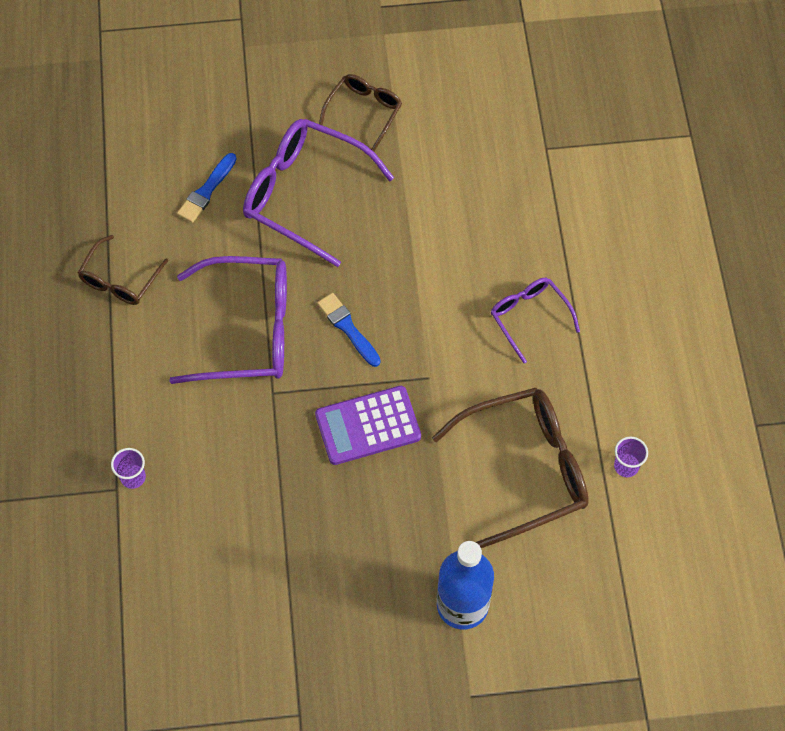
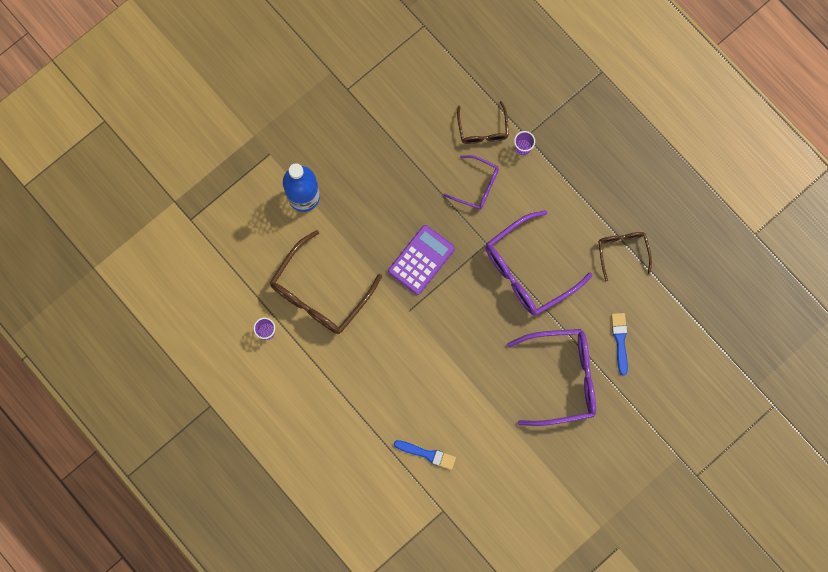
camera: 145 degrees right, 15 degrees up
(348, 328) = (474, 310): blue brush -> blue brush (427, 454)
(364, 112) = (570, 460): brown glasses -> brown glasses (483, 129)
(529, 317) = (377, 387): purple glasses -> purple glasses (476, 186)

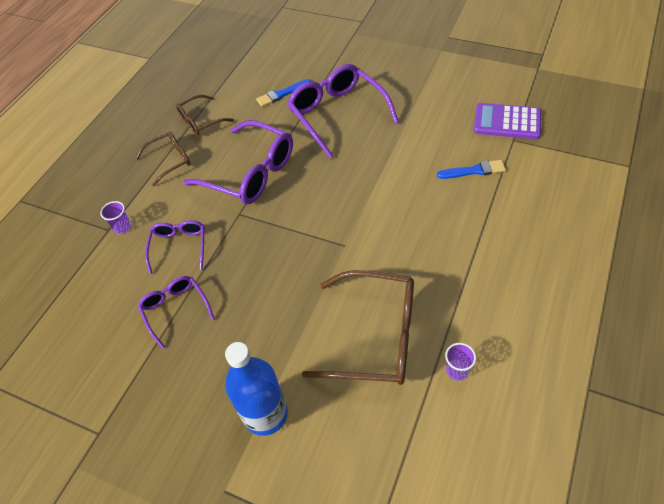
camera: 110 degrees left, 25 degrees down
(417, 165) = (175, 310): none -> purple glasses
(421, 260) = (284, 259): purple calculator -> purple calculator (507, 122)
(427, 454) = (474, 171): blue brush -> blue brush turned 90 degrees clockwise
(483, 129) = (112, 268): brown glasses -> brown glasses (170, 161)

